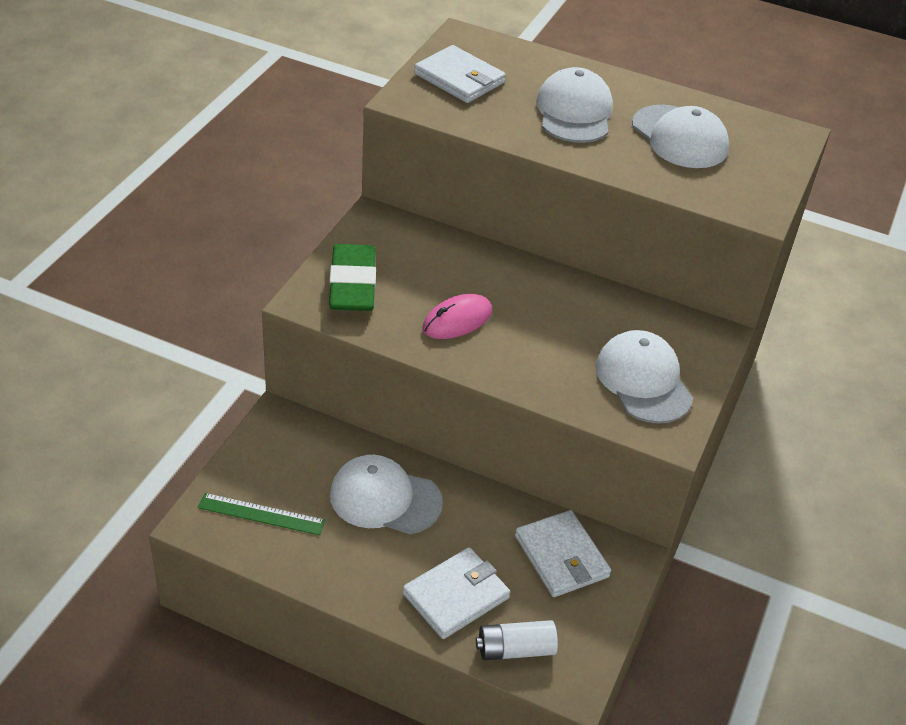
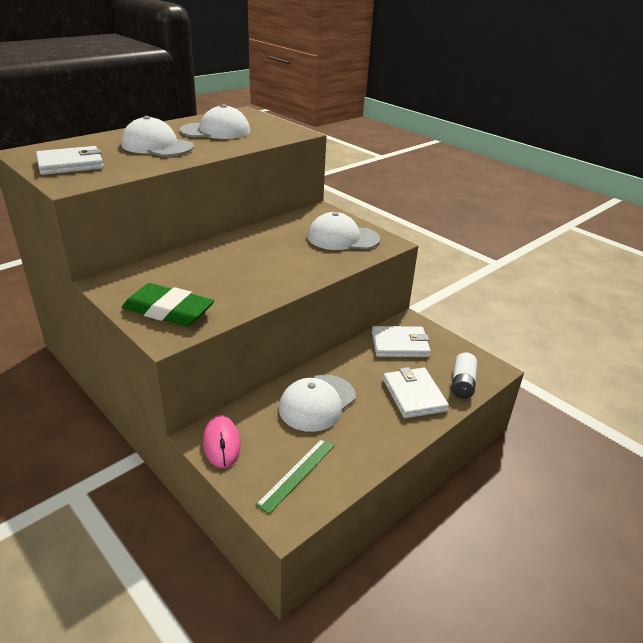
camera: 65 degrees left, 10 degrees down
(457, 320) = (244, 280): pink mouse -> pink mouse (221, 443)

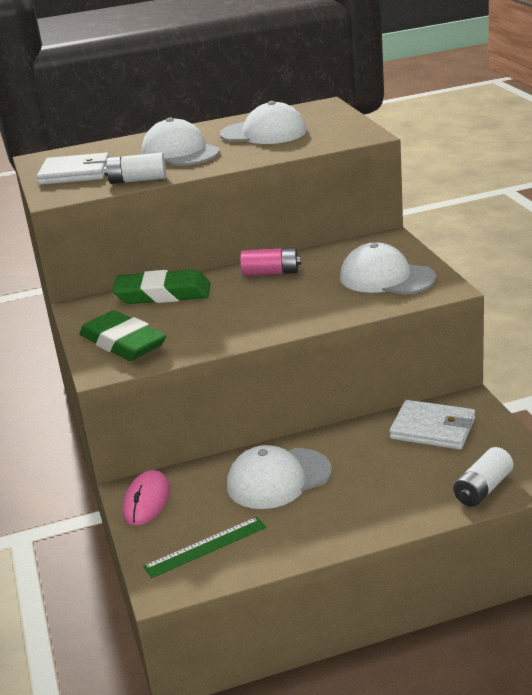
camera: 30 degrees right, 5 degrees down
(138, 168) = (137, 180): none -> white battery
(174, 265) = (163, 294): none -> green eraser
(253, 241) = (271, 273): none -> pink battery
(414, 395) = (405, 491): white wallet -> none

